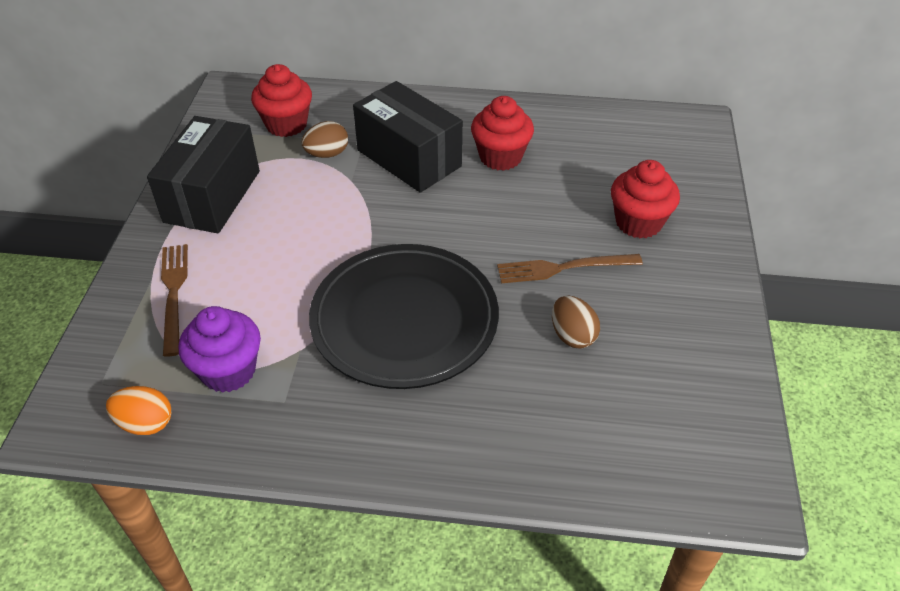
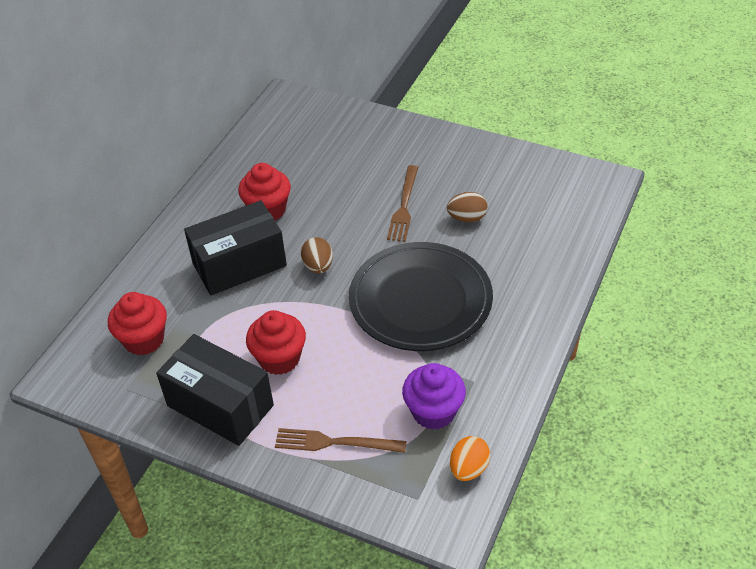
camera: 70 degrees left, 0 degrees up
(327, 154) = (204, 317): brown egg -> brown egg (318, 266)
(638, 222) = (376, 158): red cupcake -> red cupcake (279, 359)

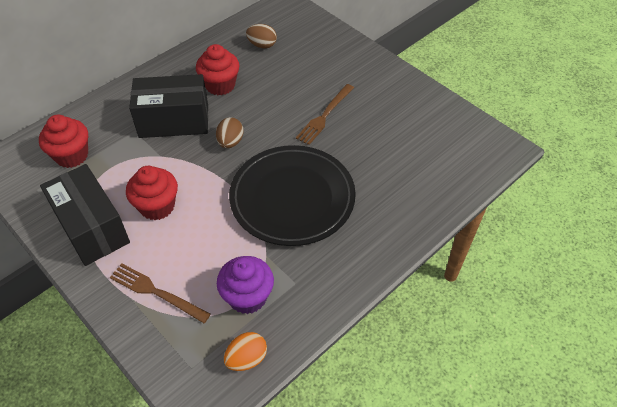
camera: 20 degrees right, 5 degrees up
(467, 218) = (369, 142): brown egg -> brown egg (262, 45)

